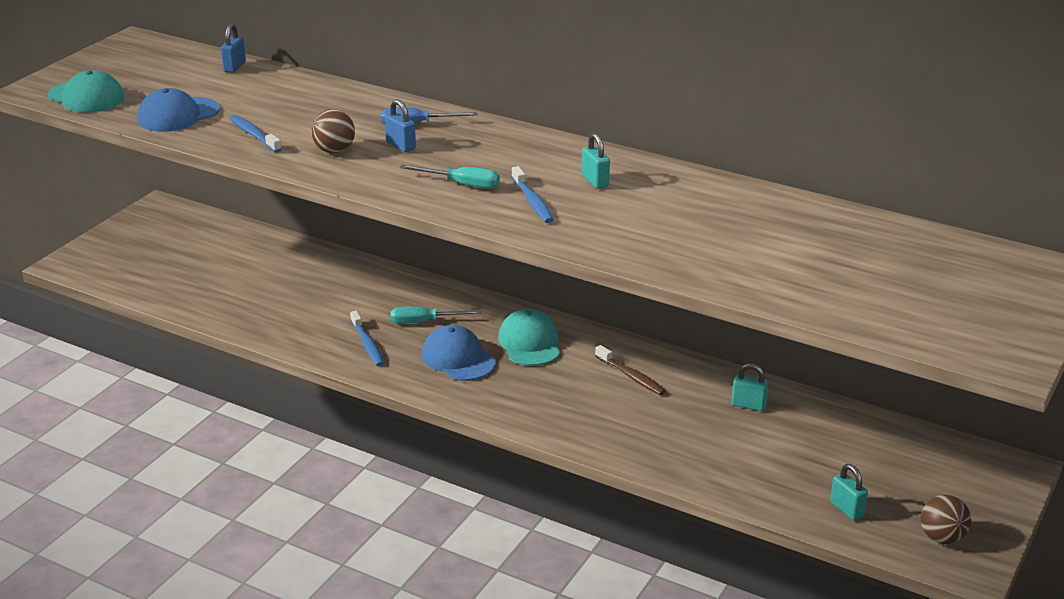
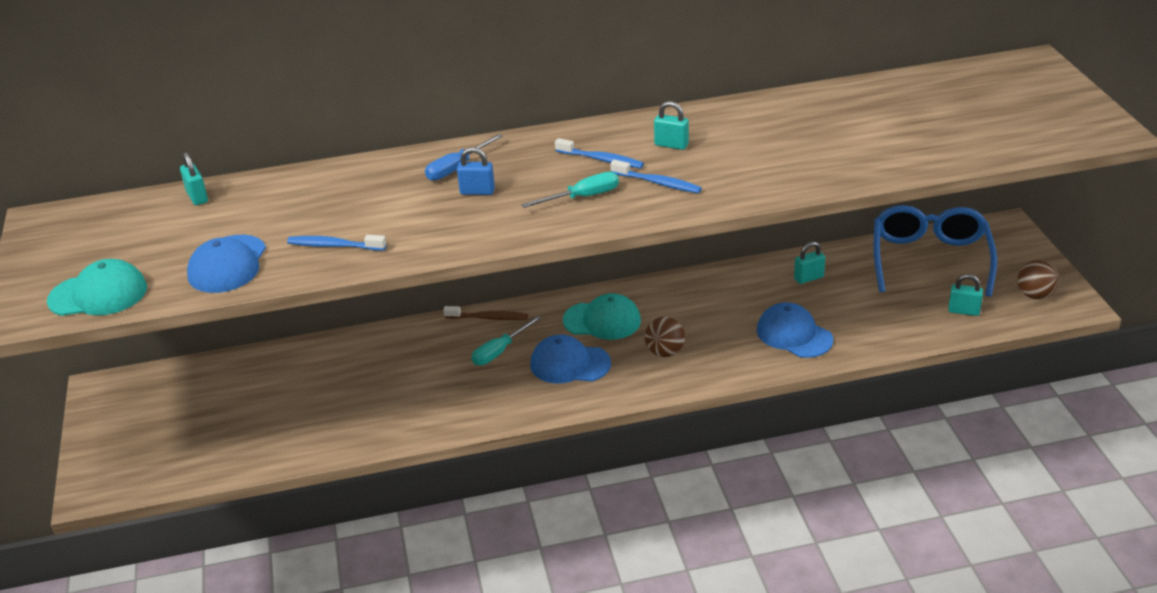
camera: 40 degrees left, 5 degrees up
(234, 67) = (197, 197): blue padlock -> turquoise padlock
(334, 150) = (430, 223): brown ball -> brown ball (665, 352)
(367, 344) = (484, 395): blue toothbrush -> blue toothbrush (601, 160)
(530, 343) = (602, 320): turquoise cap -> turquoise cap turned 150 degrees clockwise
(631, 376) = (708, 303): brown toothbrush -> brown toothbrush (489, 318)
(662, 439) = (794, 335): none -> blue cap
(888, 452) = (930, 259): none -> blue glasses

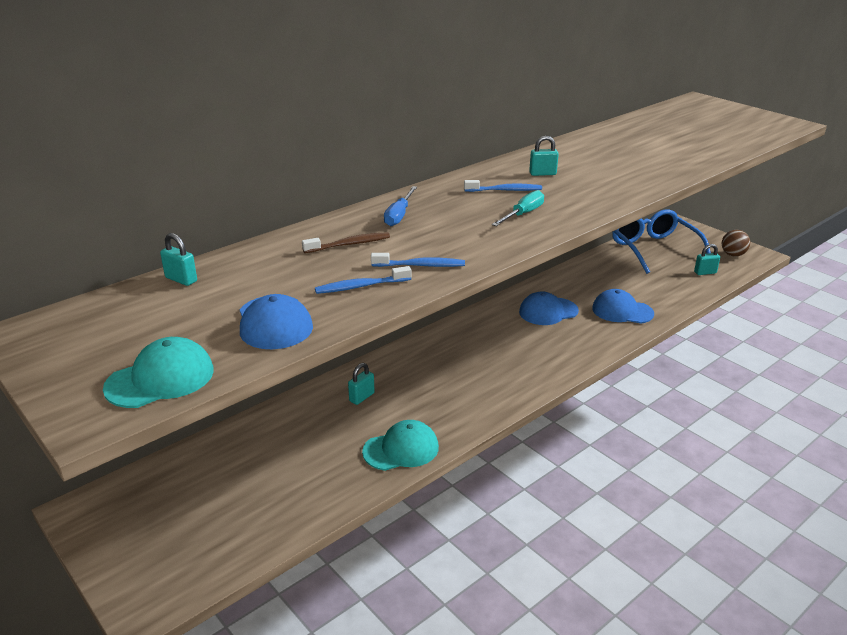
camera: 30 degrees left, 5 degrees down
(477, 191) = (436, 226): blue padlock -> none
(489, 318) = (398, 355): brown toothbrush -> brown toothbrush (349, 244)
(500, 351) = (429, 376): turquoise screwdriver -> none
(570, 364) = (491, 370): blue cap -> blue cap (548, 311)
(602, 320) = (485, 335): turquoise cap -> turquoise cap (401, 449)
(658, 183) = (565, 196): blue toothbrush -> blue toothbrush (421, 265)
(665, 352) = (550, 344): brown ball -> none
(808, 278) = (594, 276): turquoise padlock -> turquoise padlock (362, 397)

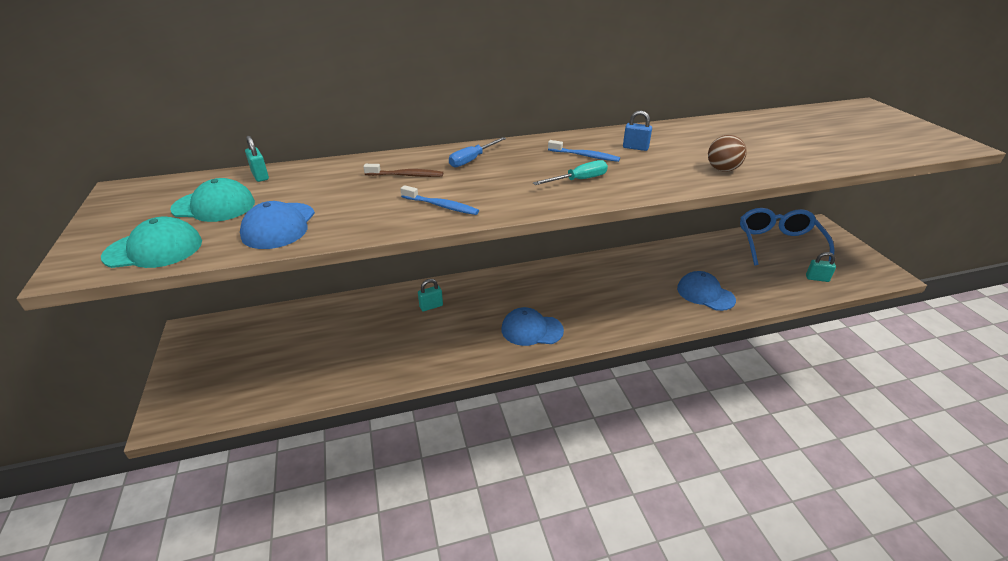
camera: 25 degrees right, 5 degrees up
(360, 286) = (375, 212): blue toothbrush -> none
(401, 449) = (426, 359): turquoise cap -> turquoise cap (214, 206)
(542, 174) = (635, 148): turquoise padlock -> blue padlock
(548, 311) = (635, 276): blue cap -> blue cap (531, 330)
(733, 255) = (860, 268): brown ball -> brown ball (722, 169)

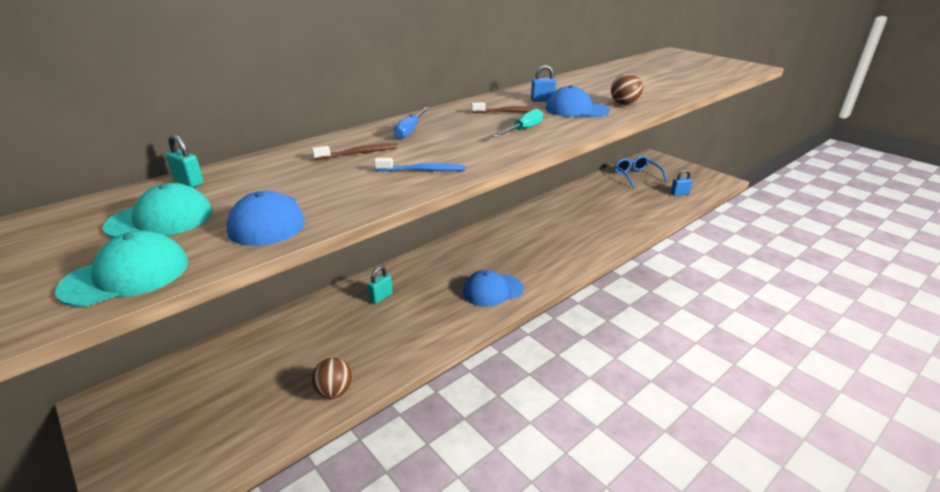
camera: 25 degrees left, 5 degrees down
(342, 379) = (335, 392): none -> brown ball
(585, 156) = (508, 112): blue toothbrush -> brown toothbrush
(705, 294) = (611, 224): blue cap -> blue cap (576, 110)
(778, 244) = (636, 176): blue glasses -> blue glasses, size x0.64
(817, 278) = (679, 194): turquoise padlock -> blue padlock

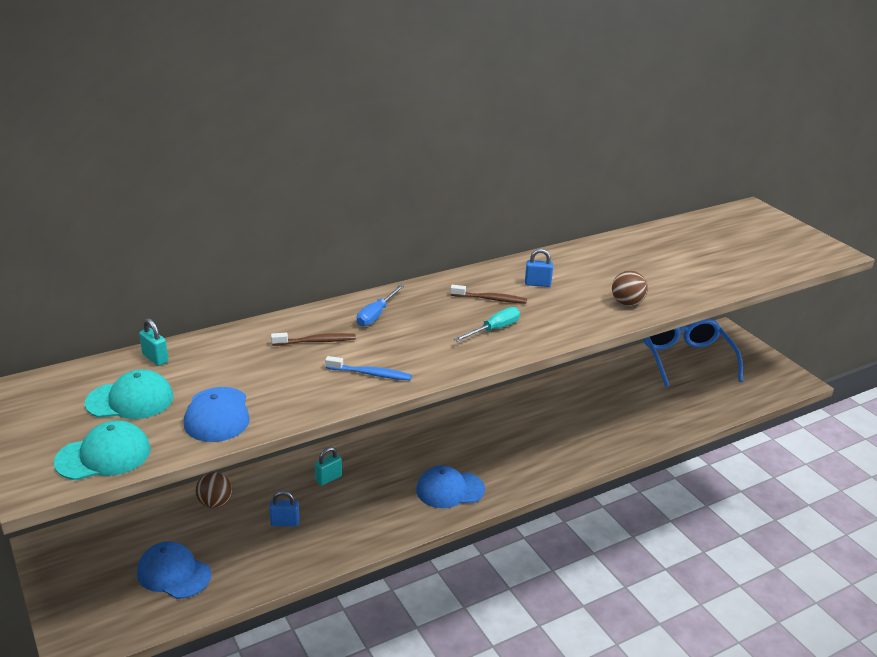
camera: 10 degrees right, 0 degrees up
(335, 392) = (261, 573): brown ball -> brown ball (215, 503)
(576, 110) = (567, 305): blue cap -> blue cap (173, 573)
(636, 176) = (686, 359): blue glasses -> blue glasses, size x1.57
(679, 194) = (729, 394): blue padlock -> blue padlock (285, 522)

